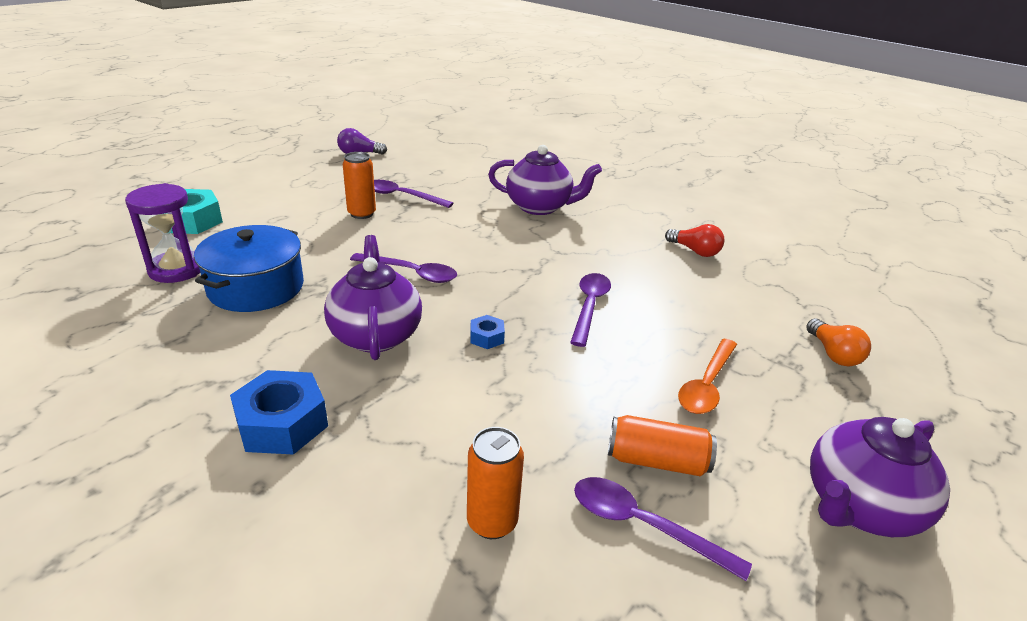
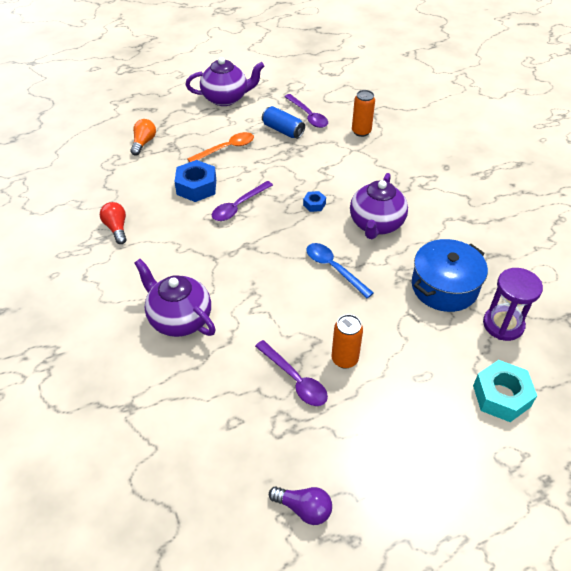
camera: 150 degrees left, 15 degrees up
(282, 423) = (434, 189): blue nut -> blue nut (196, 187)
(411, 273) = (334, 268): purple spoon -> blue spoon
(657, 461) = (283, 130): orange can -> blue can

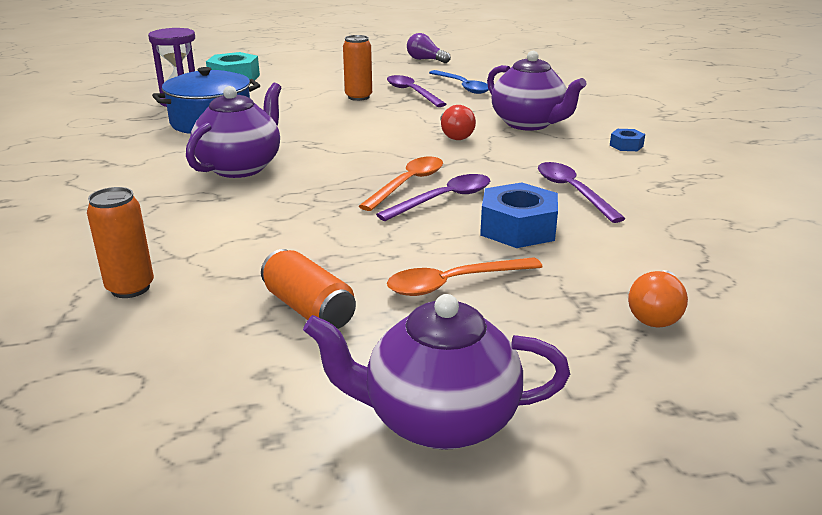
camera: 170 degrees left, 20 degrees down
(116, 228) = (644, 192): red light bulb -> red light bulb (455, 135)
(263, 219) = (408, 184): none -> orange spoon
(283, 130) = (309, 309): blue can -> orange can
(308, 116) = (224, 338): purple spoon -> purple spoon (572, 192)
(314, 204) = (317, 192): blue nut -> blue nut (626, 145)
(334, 268) = (331, 140): blue spoon -> blue spoon (462, 87)

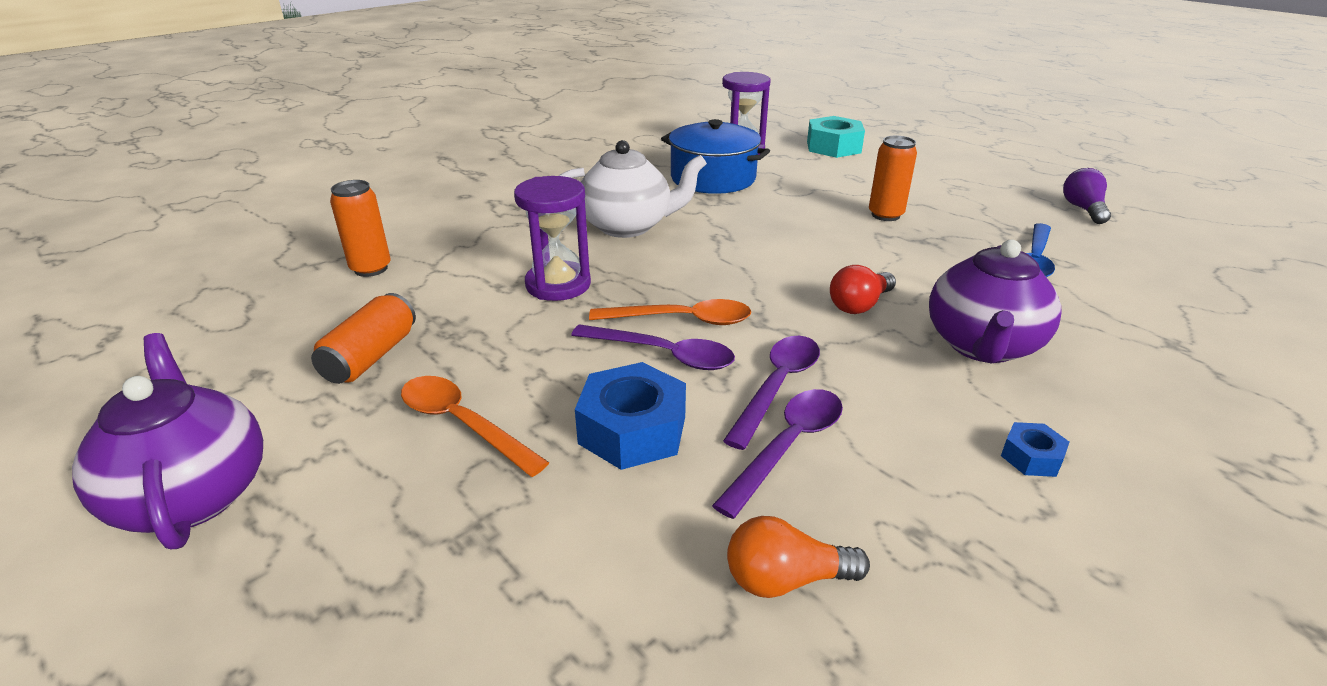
camera: 60 degrees right, 5 degrees up
(241, 167) = (628, 226): purple teapot -> white teapot
(297, 212) = (558, 285): none -> purple hourglass
(412, 92) = (953, 237): purple spoon -> purple spoon (777, 386)
(655, 314) = (467, 618): orange light bulb -> orange light bulb (786, 579)

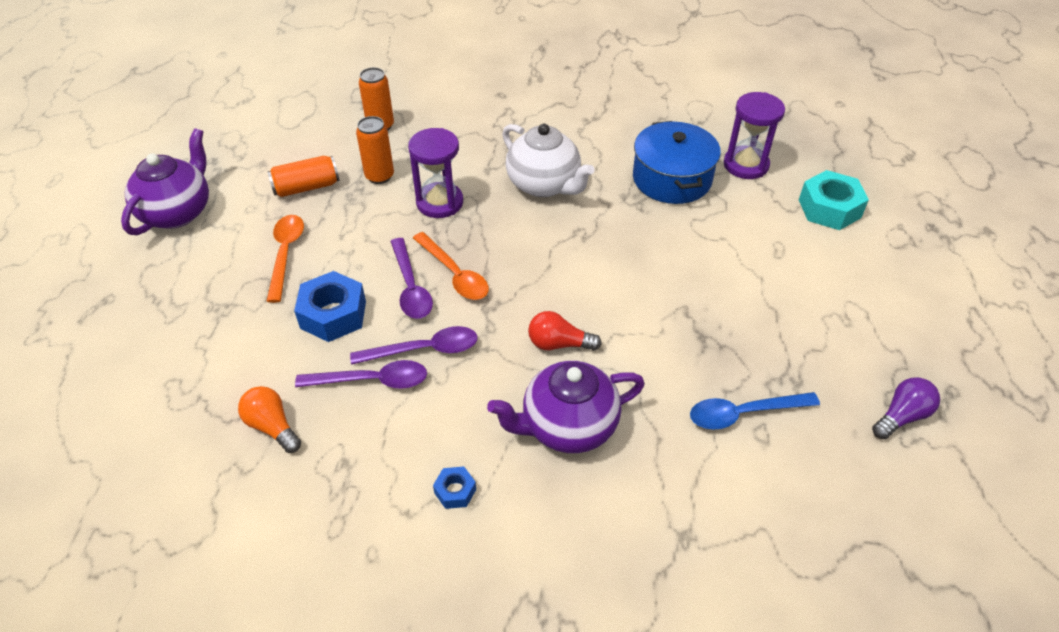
camera: 50 degrees right, 15 degrees up
(885, 215) = (723, 298): orange can -> orange can (379, 176)

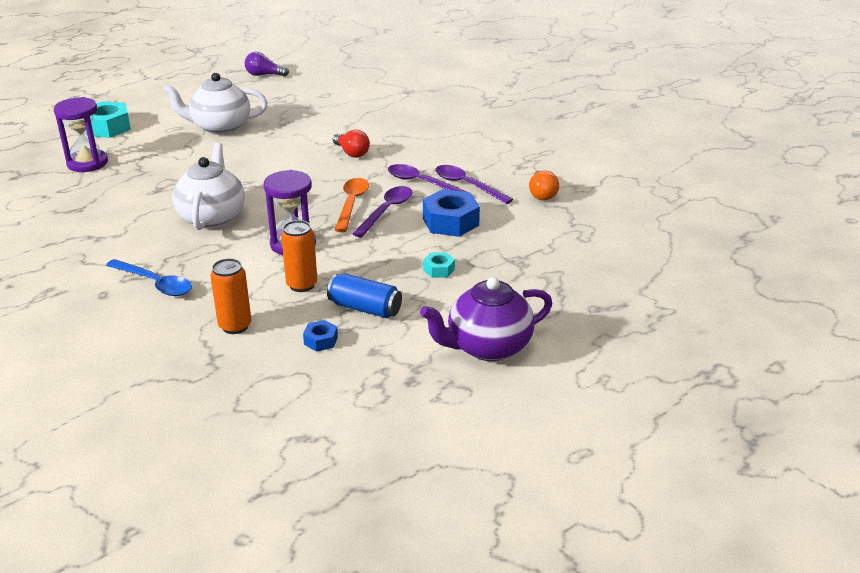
camera: 135 degrees left, 15 degrees down
(286, 254) = (439, 270): orange spoon -> turquoise nut
(306, 187) = (365, 308): orange can -> blue can
(455, 491) = (479, 137): blue nut -> blue nut (321, 340)
(567, 426) = (399, 130): purple teapot -> none
(672, 179) = (140, 179): blue pot -> none
(743, 413) = (320, 101): blue spoon -> blue spoon (155, 283)
(745, 283) = (220, 127): none -> white teapot

